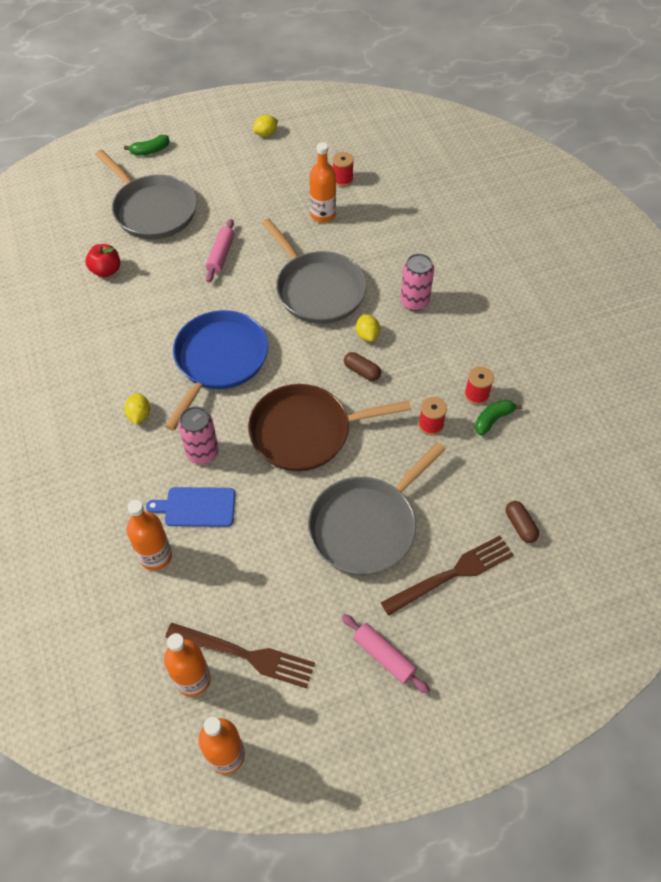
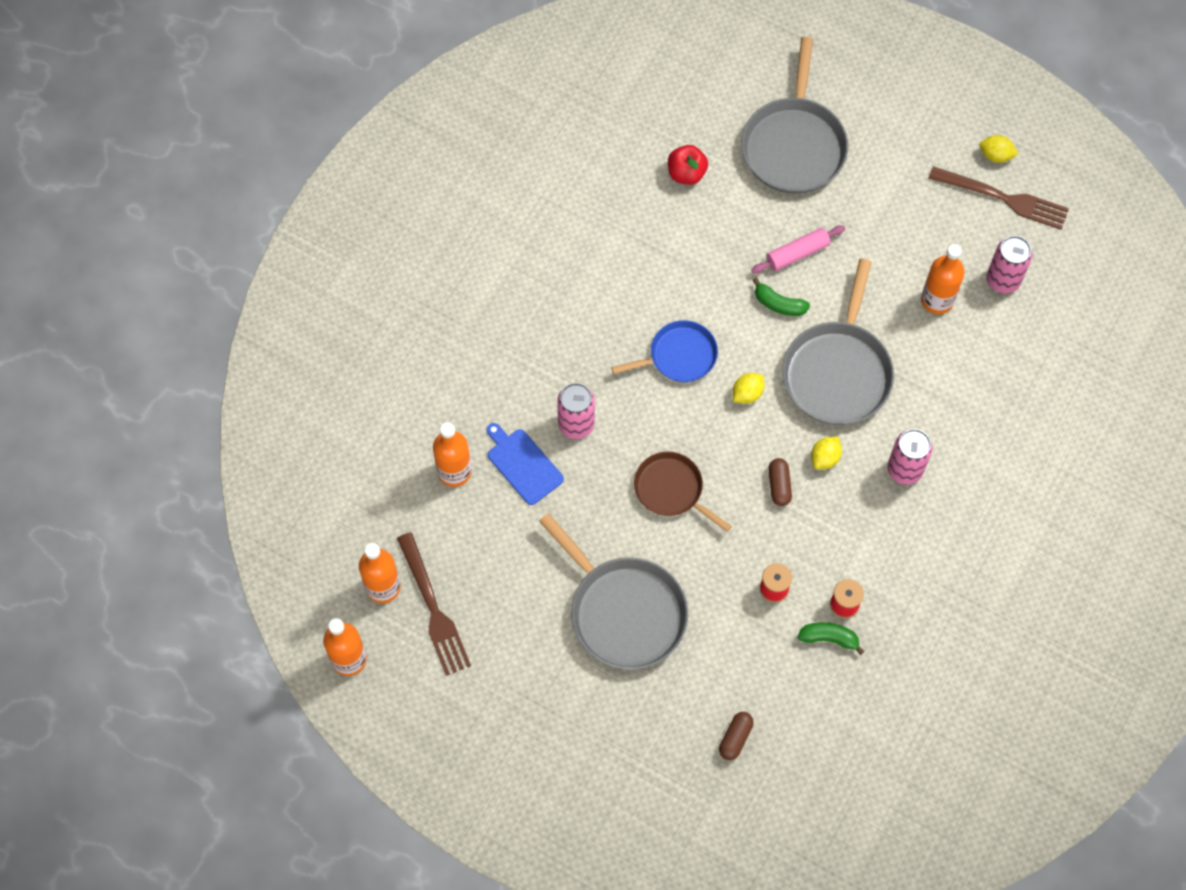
camera: 50 degrees right, 10 degrees up
(139, 415) = (566, 342): yellow lemon -> yellow lemon (747, 394)
(150, 151) = (866, 73): green banana -> green banana (779, 304)
(219, 360) = (679, 356): blue pan -> blue pan, size x0.60
(305, 432) = (671, 490): brown pan -> brown pan, size x0.60
(342, 179) = (1003, 280): red spool -> pink can
(366, 526) = (624, 612): grey pan -> grey pan turned 135 degrees counterclockwise
(384, 656) = (521, 714): pink rolling pin -> none
(453, 573) = (640, 715): brown fork -> brown fork (1004, 198)

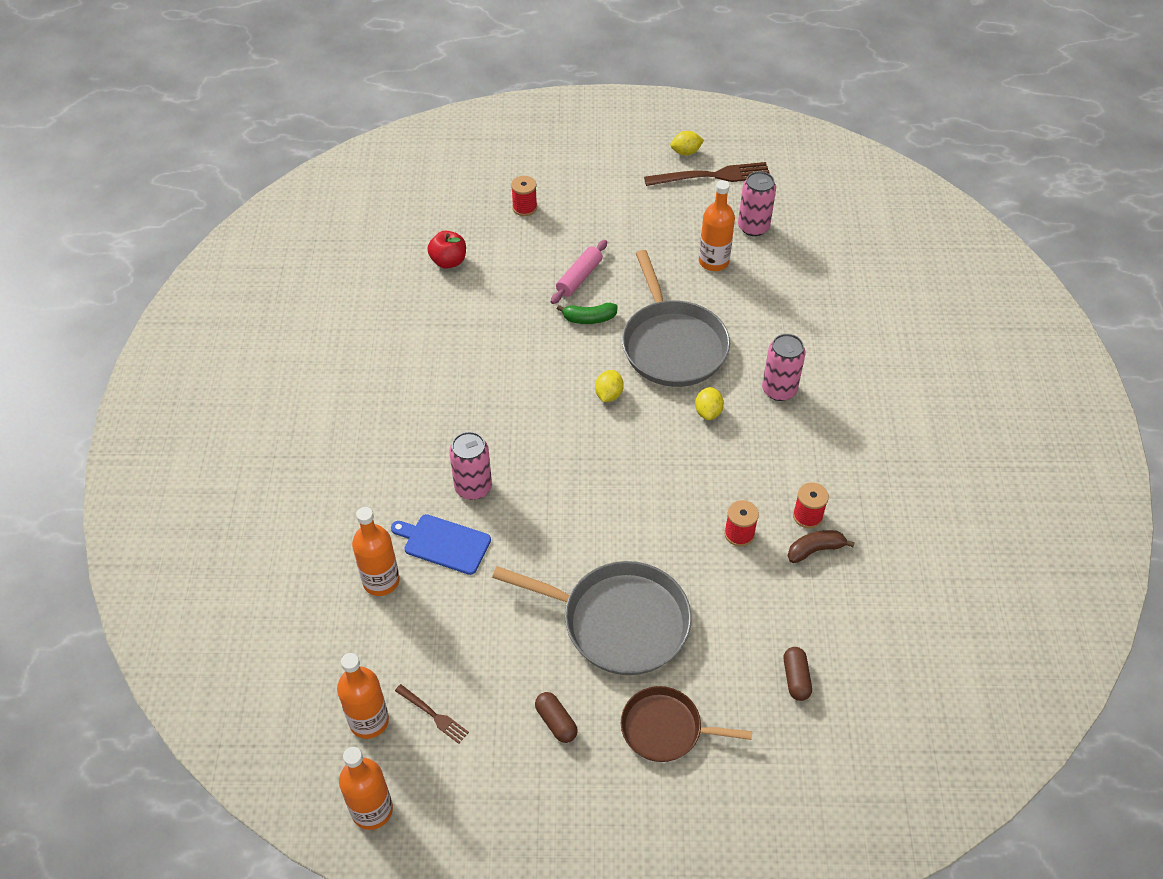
camera: 30 degrees left, 15 degrees down
(434, 610) = (434, 715): brown fork -> brown fork, size x0.51
(671, 490) = (594, 499): brown pan -> brown pan (665, 729)
(679, 356) = (531, 393): blue pan -> none
(779, 485) = (685, 451): brown capsule -> brown capsule (556, 722)
(794, 145) = (524, 208): grey pan -> red spool
(829, 638) = (815, 550): green banana -> brown banana

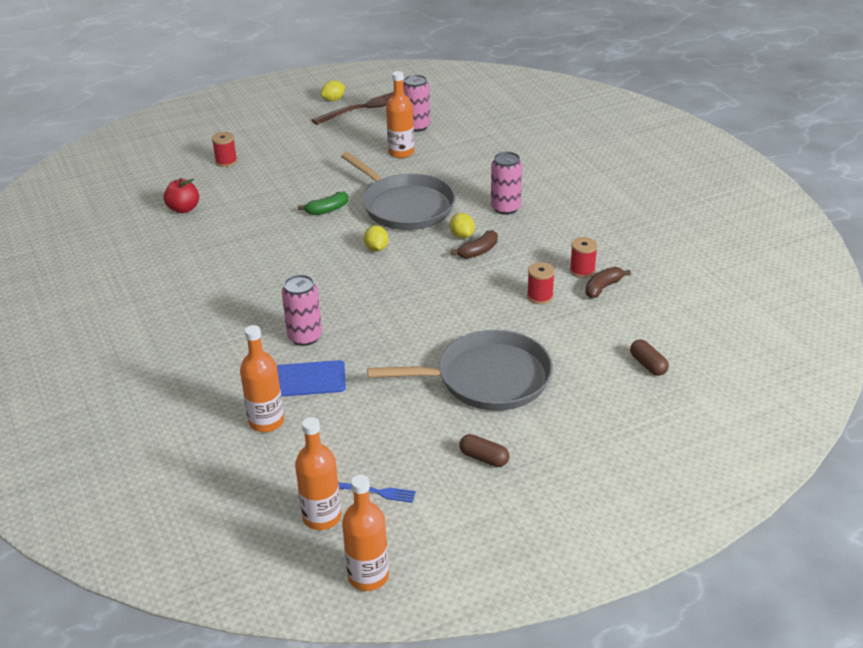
camera: 25 degrees left, 15 degrees down
(434, 715) = (377, 492): brown fork -> blue fork
(579, 278) = (301, 189): pink rolling pin -> none
(665, 729) = (574, 430): brown pan -> none
(712, 442) = (478, 251): none -> brown banana

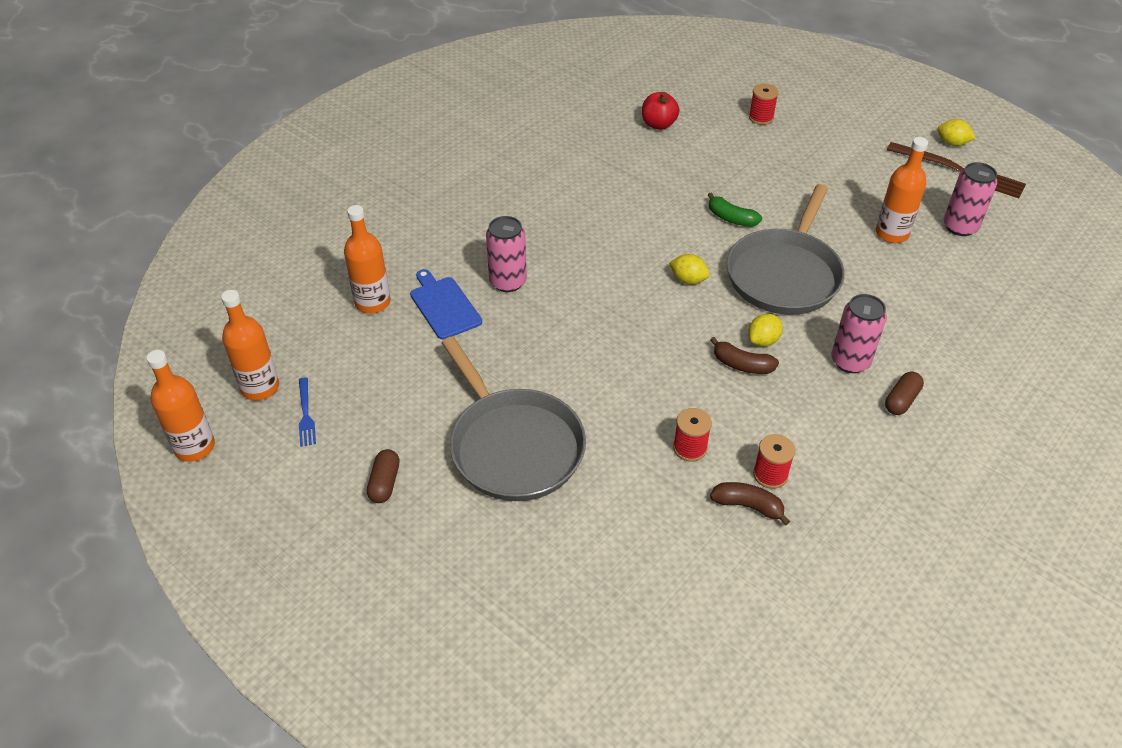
camera: 65 degrees right, 10 degrees up
(376, 248) = (688, 280): yellow lemon -> yellow lemon turned 60 degrees clockwise
(648, 365) = (617, 595): brown capsule -> brown capsule (901, 400)

